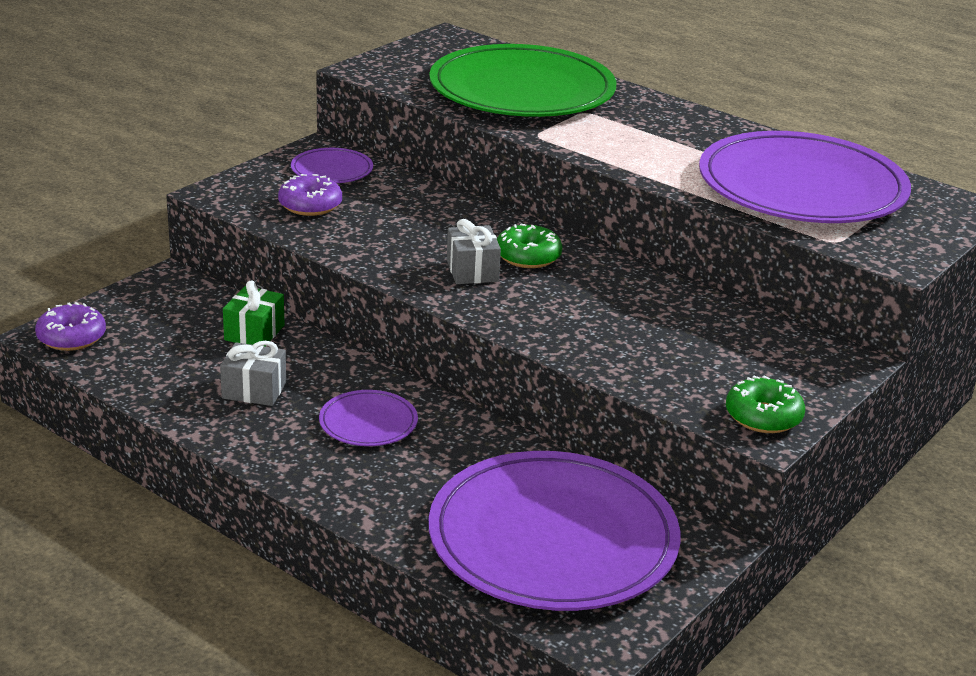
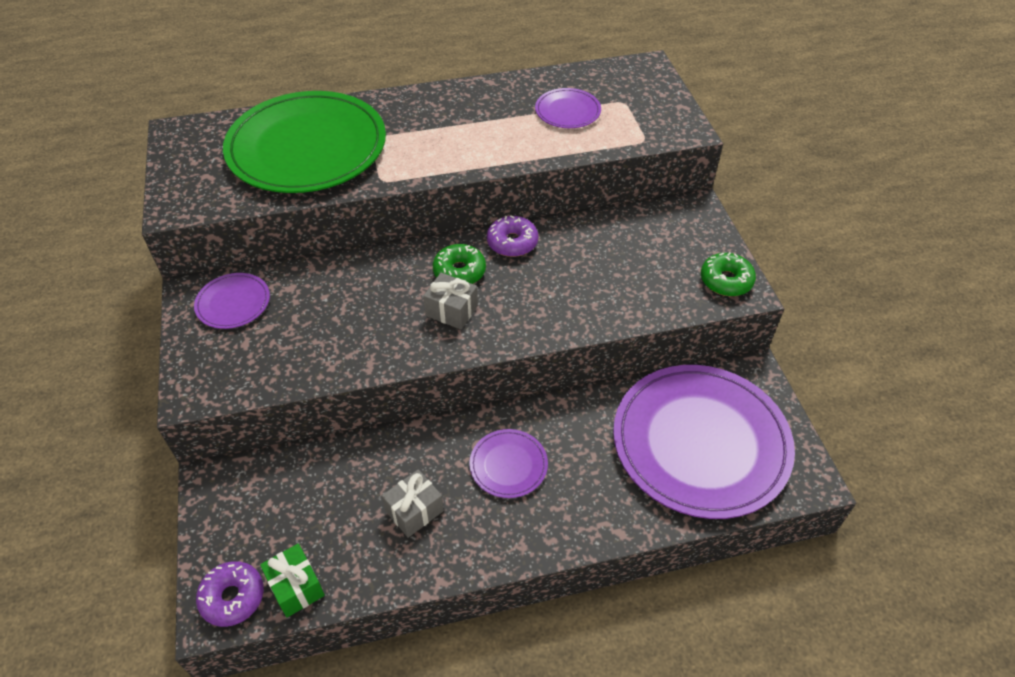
camera: 50 degrees left, 20 degrees up
(254, 333) = (340, 468): green gift -> green gift (296, 587)
(310, 205) = (273, 346): purple donut -> purple donut (512, 242)
(802, 187) = (567, 111): purple plate -> purple plate, size x0.43

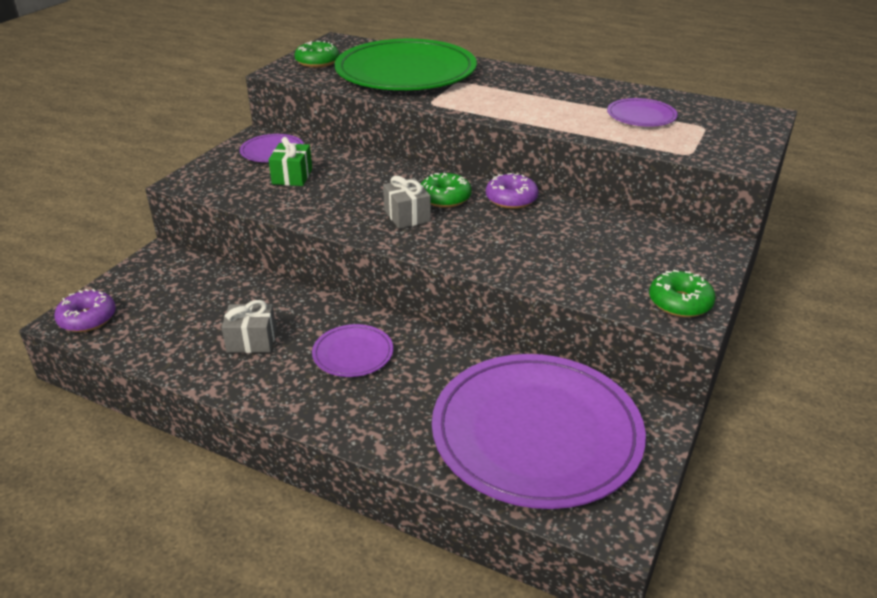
camera: 40 degrees right, 15 degrees down
(197, 175) = (317, 62): none -> green donut
(296, 587) = (126, 336): green gift -> green gift (292, 176)

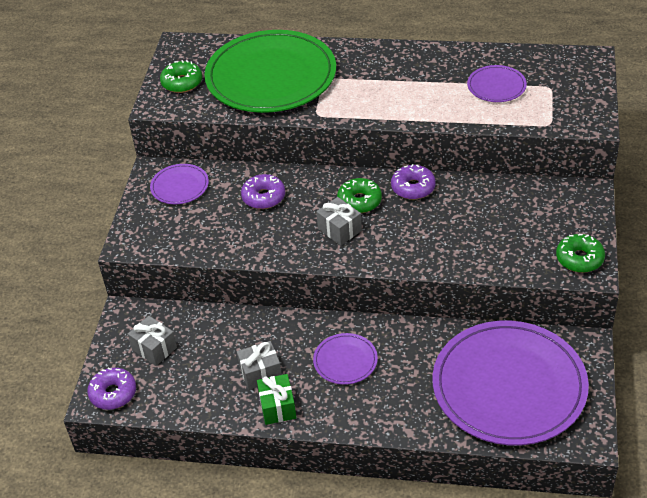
camera: 15 degrees left, 10 degrees up
(162, 290) = (154, 348): none -> grey gift
(292, 176) = (217, 212): green gift -> green gift (277, 407)
(347, 175) = (263, 197): none -> purple donut

